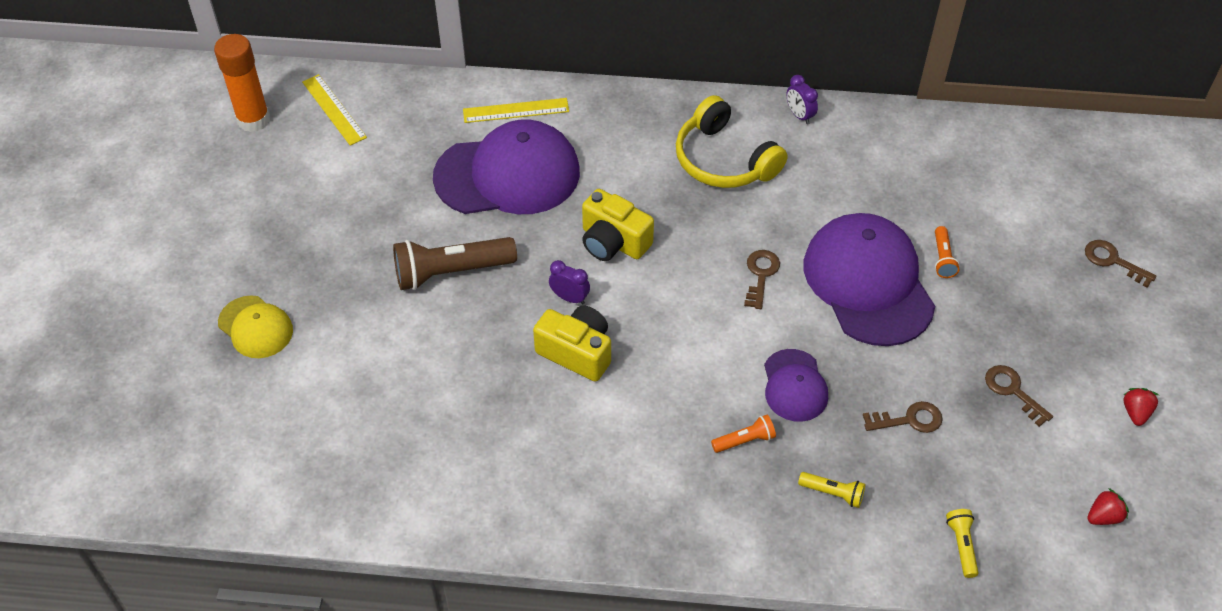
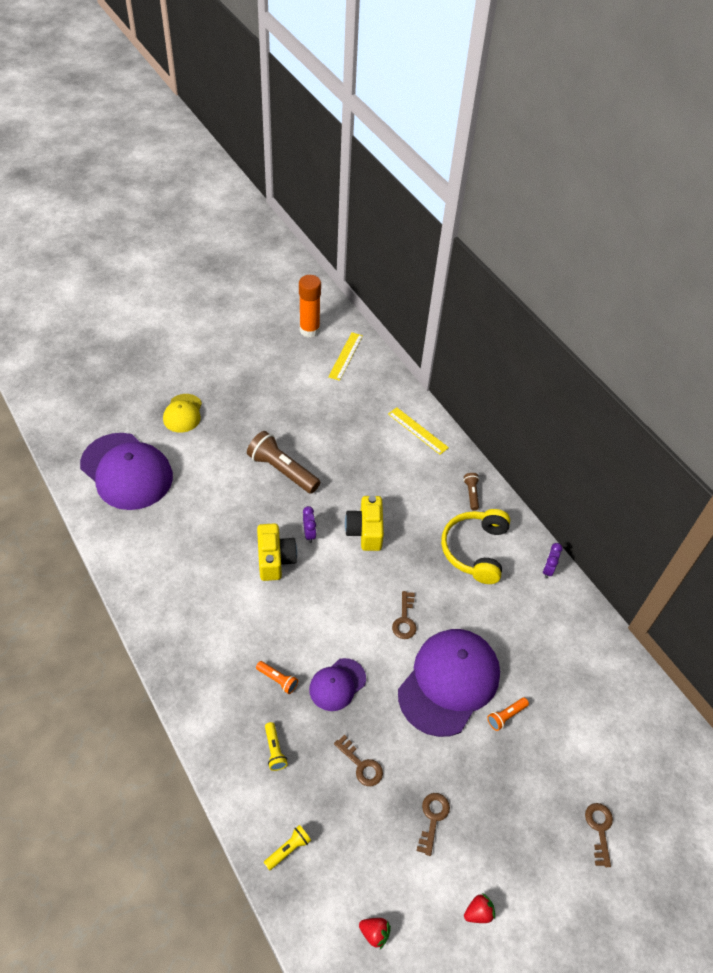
camera: 50 degrees right, 0 degrees up
(508, 174) = (369, 454): purple cap -> purple cap (126, 471)
(648, 118) = (471, 494): none -> brown flashlight
(761, 275) = (405, 619): brown key -> brown key turned 120 degrees clockwise

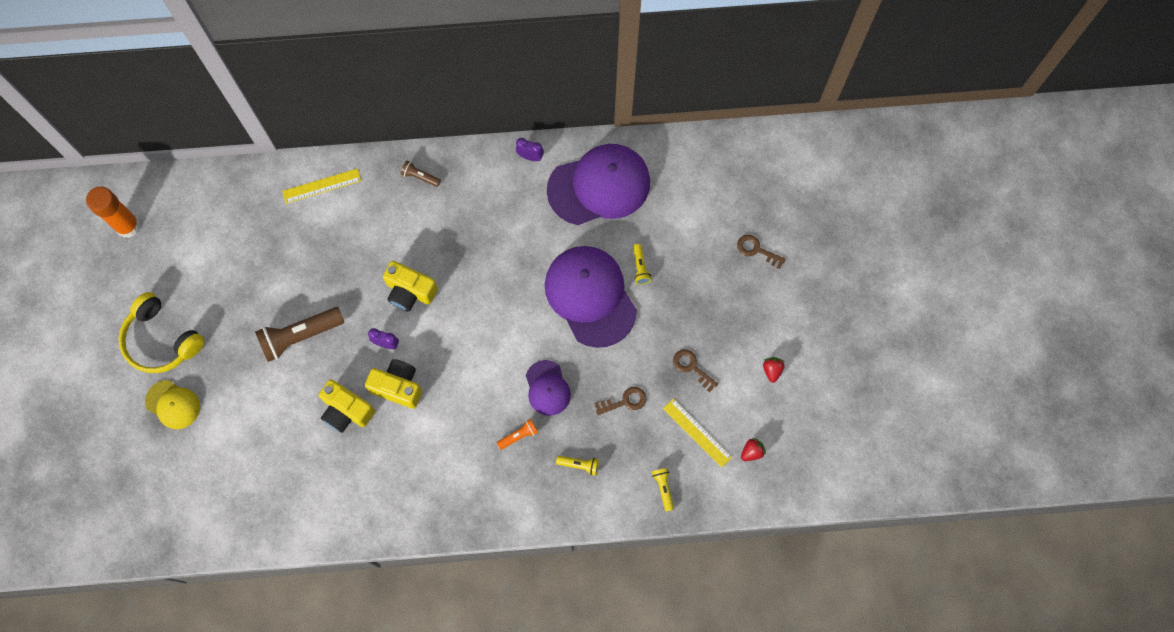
camera: 60 degrees left, 20 degrees up
(126, 471) = (219, 488): purple cap -> purple cap (599, 186)
(234, 530) = (346, 411): none -> yellow camera
(345, 356) = (186, 207): yellow ruler -> yellow ruler (697, 432)
(405, 619) = (516, 302): brown key -> none
(475, 550) = (479, 207): yellow headphones -> yellow headphones (161, 340)
(506, 716) = (640, 267): orange flashlight -> yellow flashlight
(548, 569) = (530, 157): purple clock -> purple clock turned 150 degrees clockwise

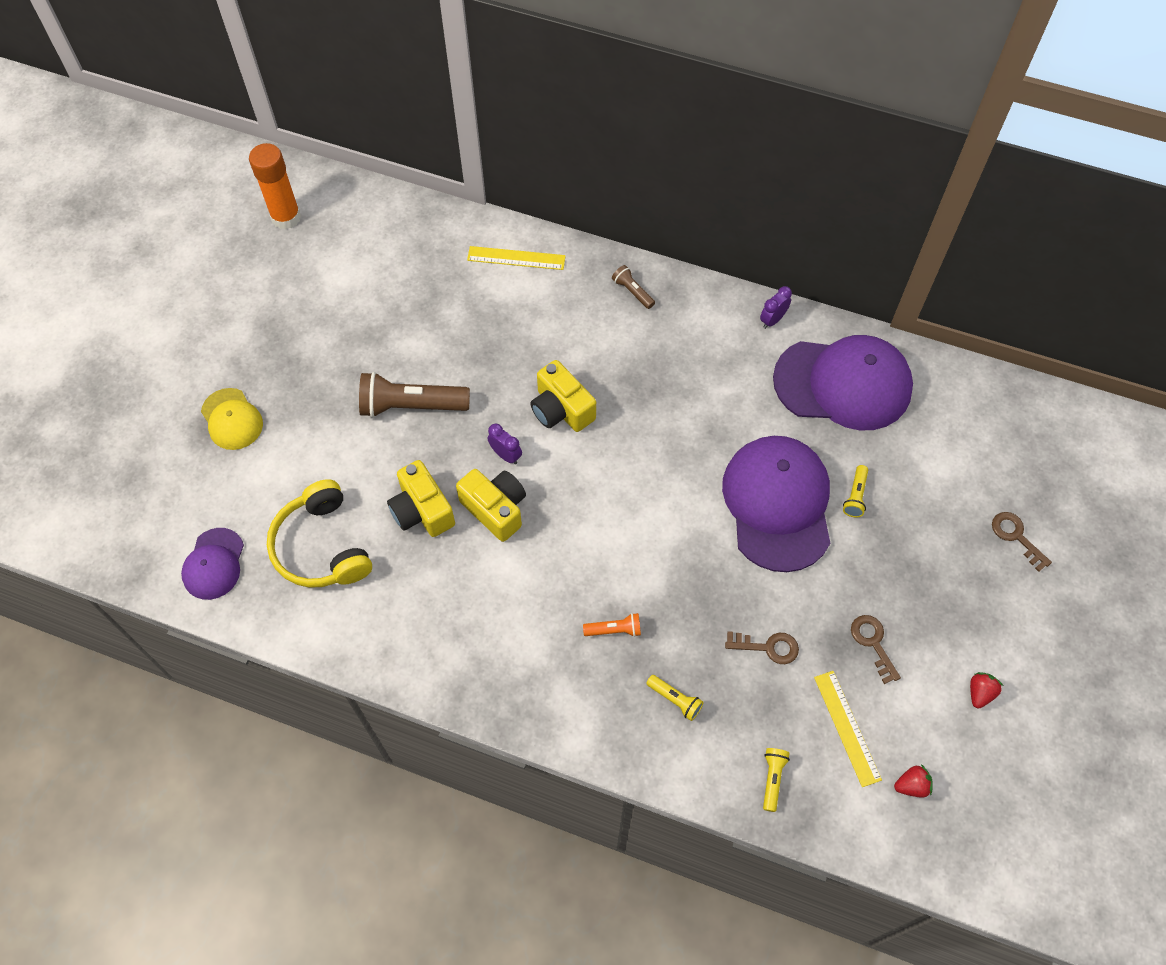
camera: 25 degrees right, 10 degrees down
(161, 340) = (257, 346): yellow headphones -> yellow headphones (321, 547)
(530, 157) = (772, 320): purple clock -> purple clock turned 90 degrees counterclockwise
(547, 388) = (676, 588): purple cap -> purple cap (214, 564)

